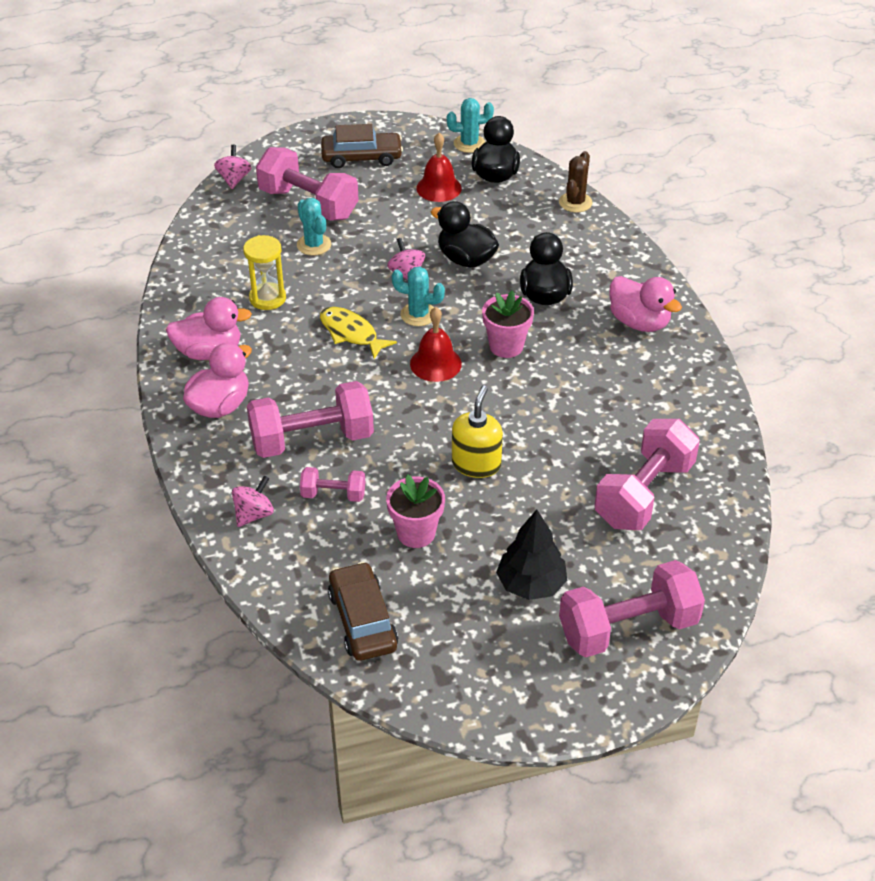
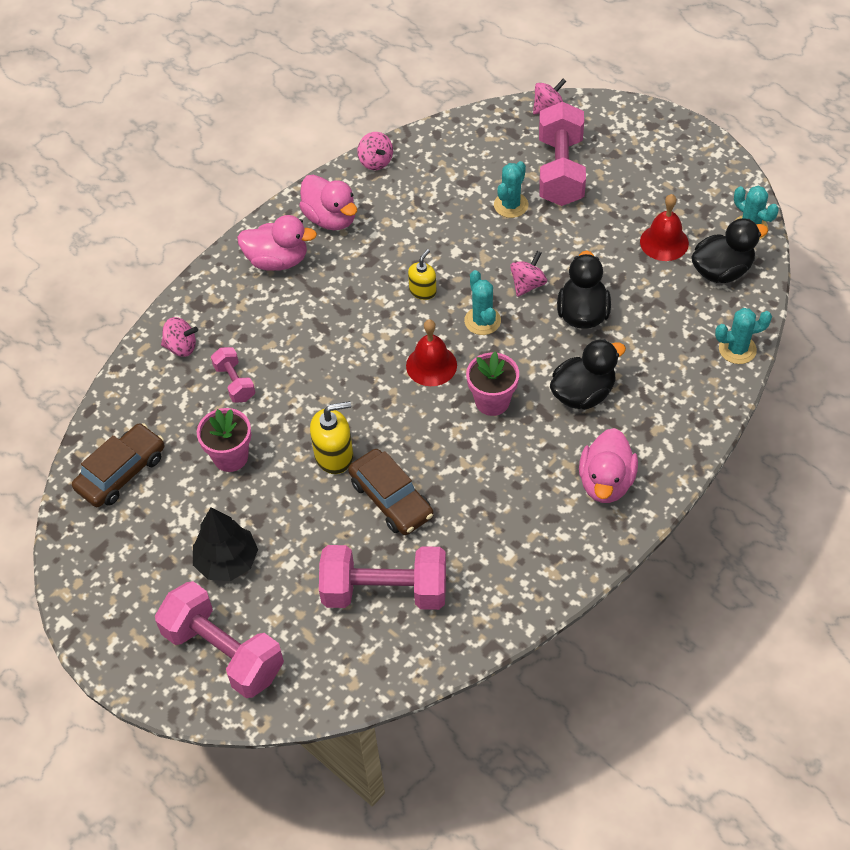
camera: 60 degrees right, 10 degrees up
(175, 297) = (375, 162): none -> pink spinning top
(267, 298) = (420, 216): yellow hourglass -> none
(312, 439) = (283, 336): pink dumbbell -> none
(351, 333) = (423, 291): yellow fish -> yellow soap dispenser
(361, 157) = (656, 168): brown car -> brown car (391, 499)
(575, 202) = (737, 349): brown cactus -> turquoise cactus

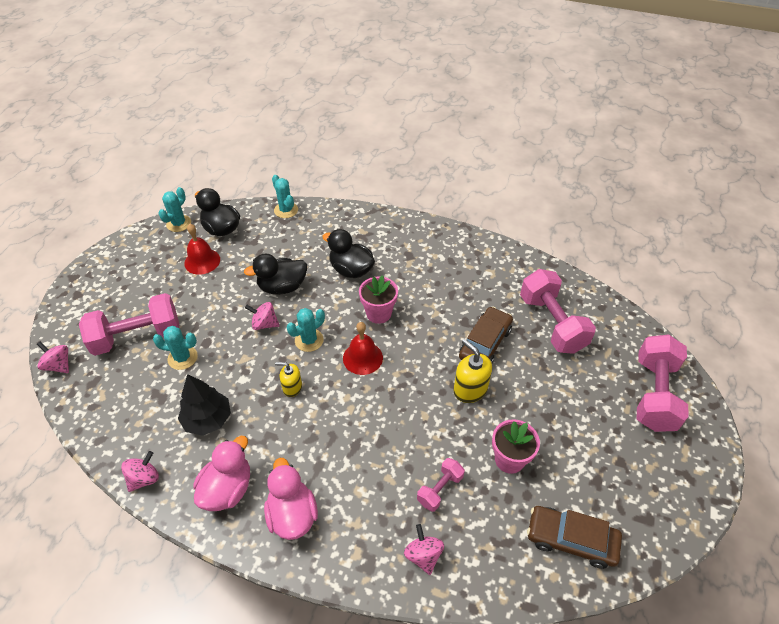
camera: 115 degrees left, 5 degrees down
(227, 561) = (592, 422): black tree -> black tree (208, 419)
(606, 482) = (412, 243): pink duck -> none

